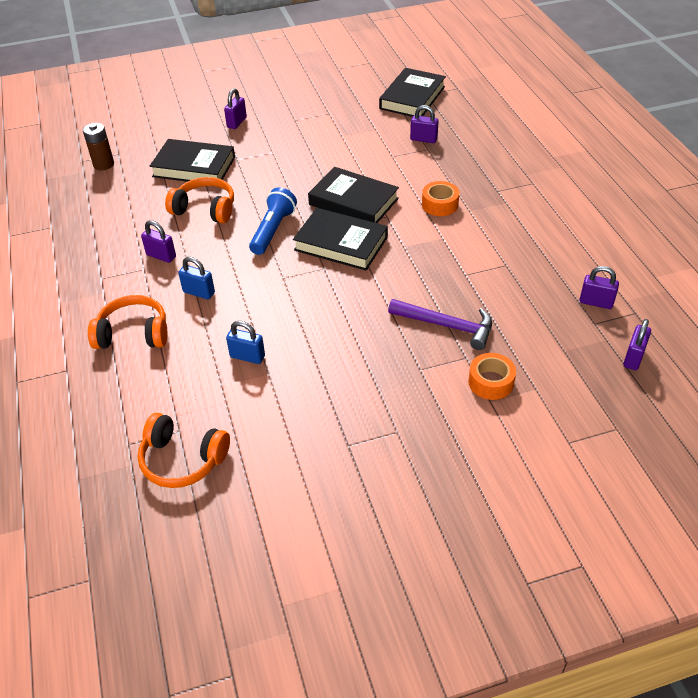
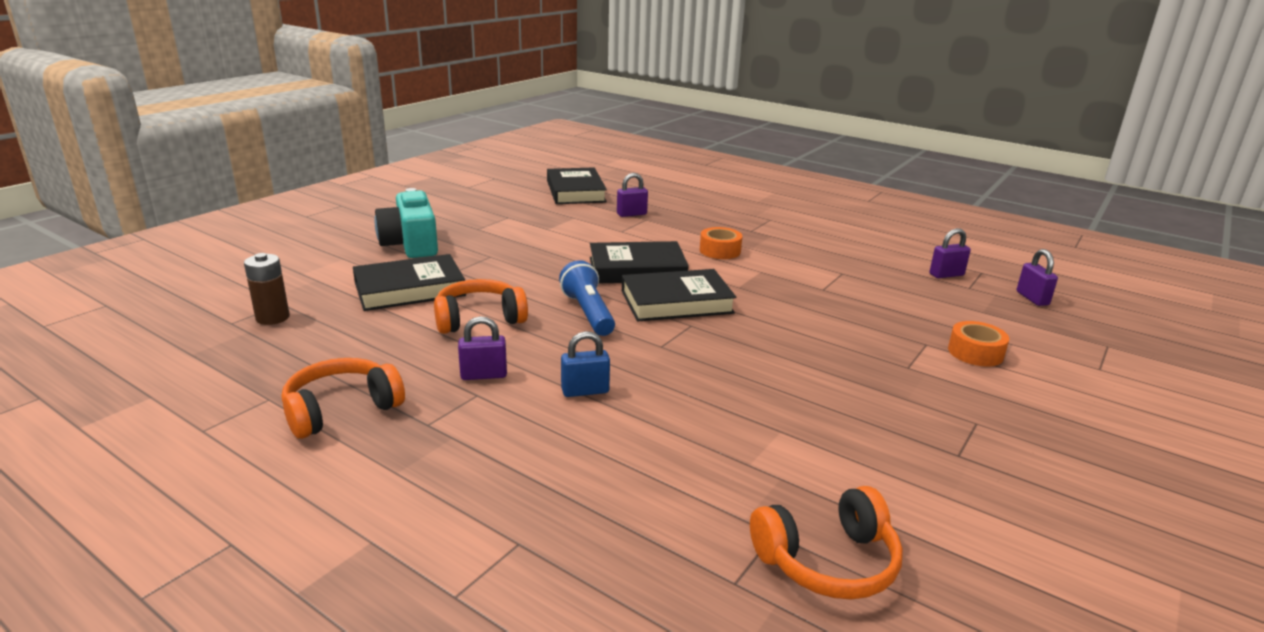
camera: 40 degrees left, 20 degrees down
(133, 333) = (560, 461): orange headphones -> orange headphones (341, 409)
(237, 122) = (411, 244): purple padlock -> turquoise camera
(247, 356) = (734, 425): blue padlock -> none
(447, 326) = (872, 328): purple hammer -> none

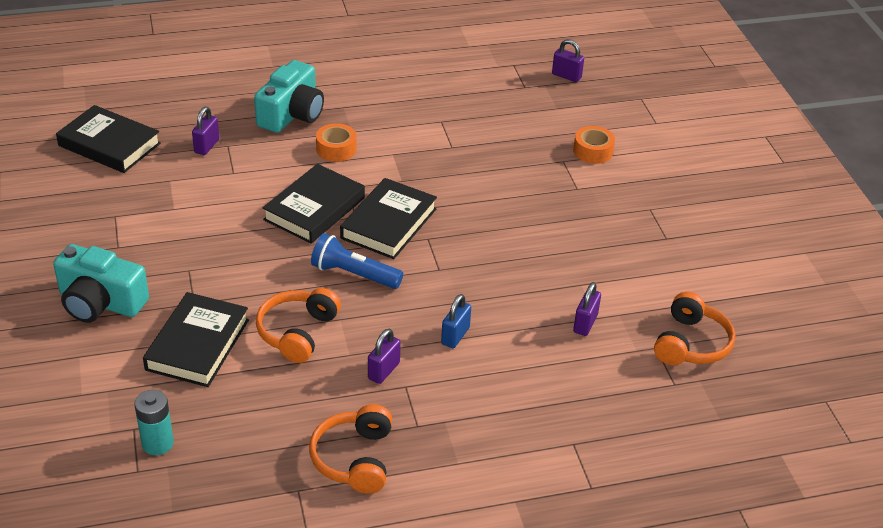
camera: 50 degrees left, 15 degrees up
(272, 318) = (157, 443): brown battery -> turquoise battery
(723, 224) = (292, 114): none -> turquoise camera
(946, 275) = (499, 81): purple padlock -> purple padlock (585, 324)

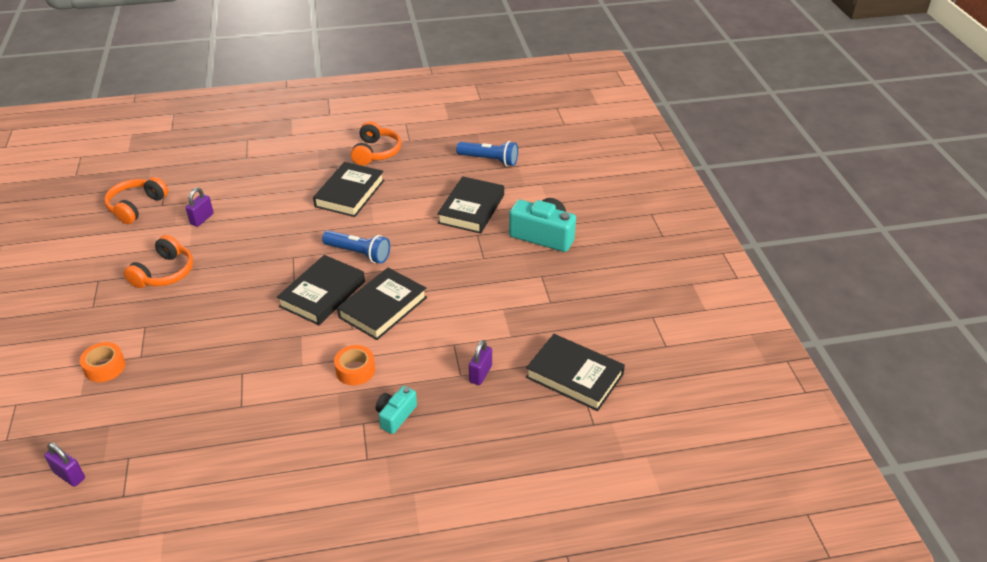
camera: 175 degrees left, 0 degrees up
(157, 443) = (489, 160): turquoise battery -> blue flashlight
(292, 114) = (395, 415): turquoise camera -> turquoise camera, size x0.57
(297, 332) = (404, 215): orange headphones -> orange headphones (165, 273)
(384, 371) = (350, 193): purple padlock -> black book
(455, 336) = (296, 212): blue padlock -> none

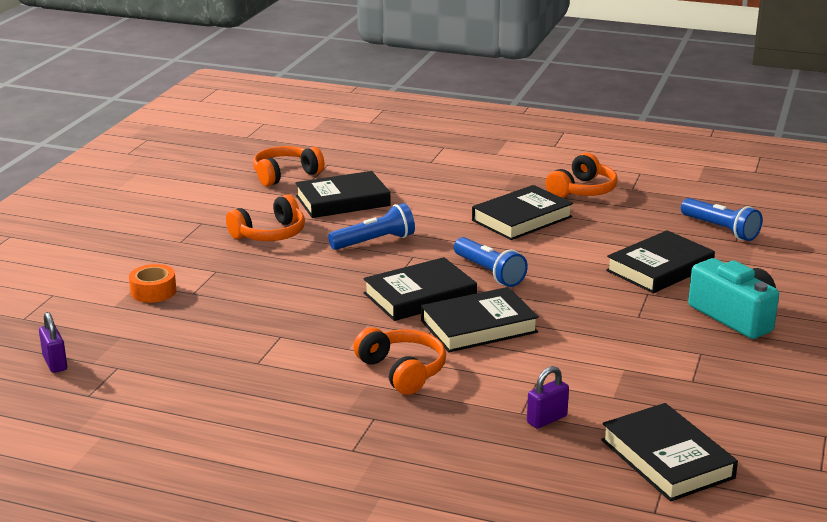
camera: 30 degrees right, 15 degrees down
(202, 219) = (342, 201): purple padlock -> black book
(254, 252) = (374, 242): none -> blue flashlight
(355, 370) = (402, 371): orange tape -> orange headphones
(395, 415) = (415, 424): turquoise camera -> none

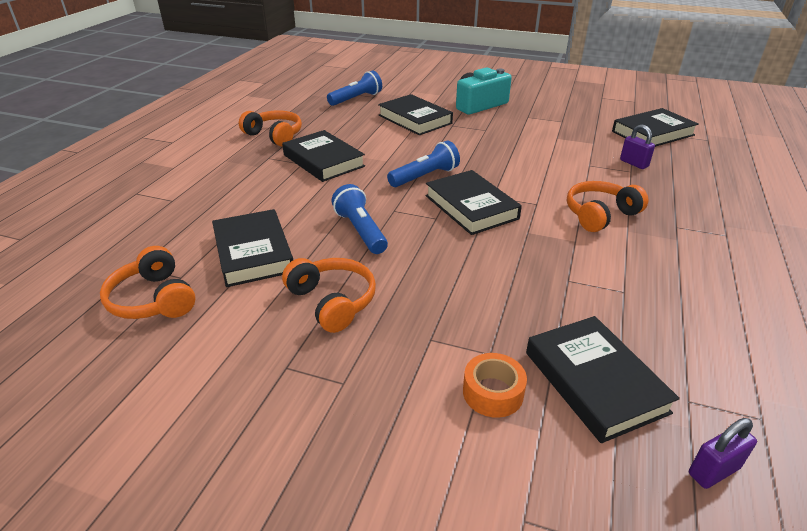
camera: 90 degrees left, 10 degrees up
(478, 326) = (517, 183): black book -> black book (594, 382)

